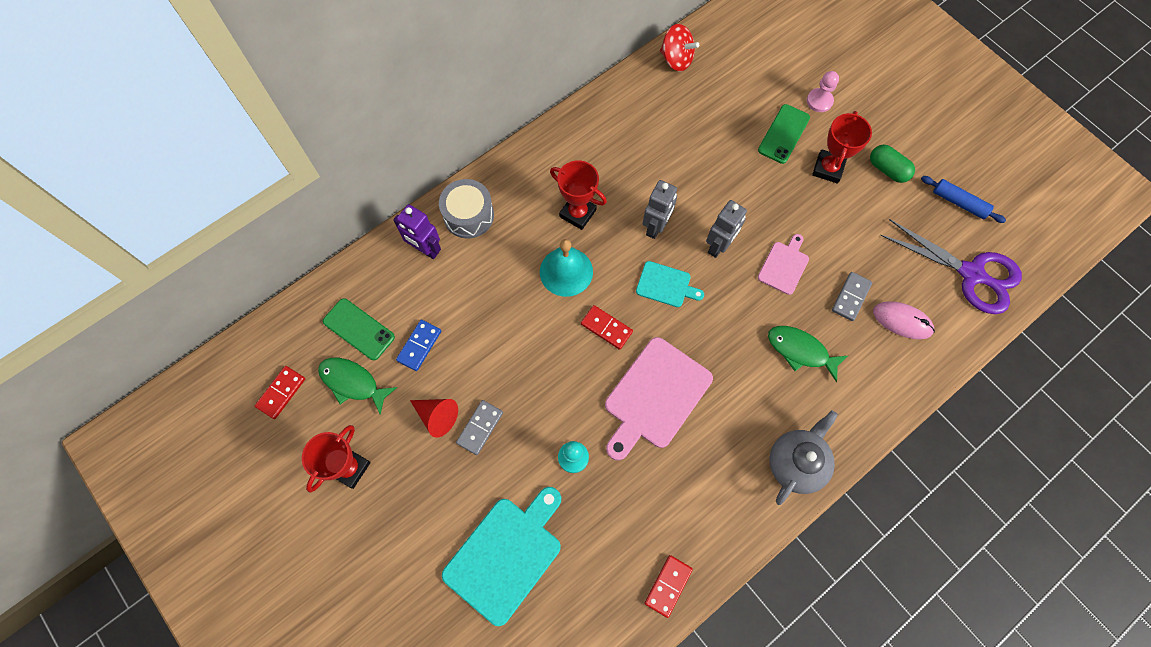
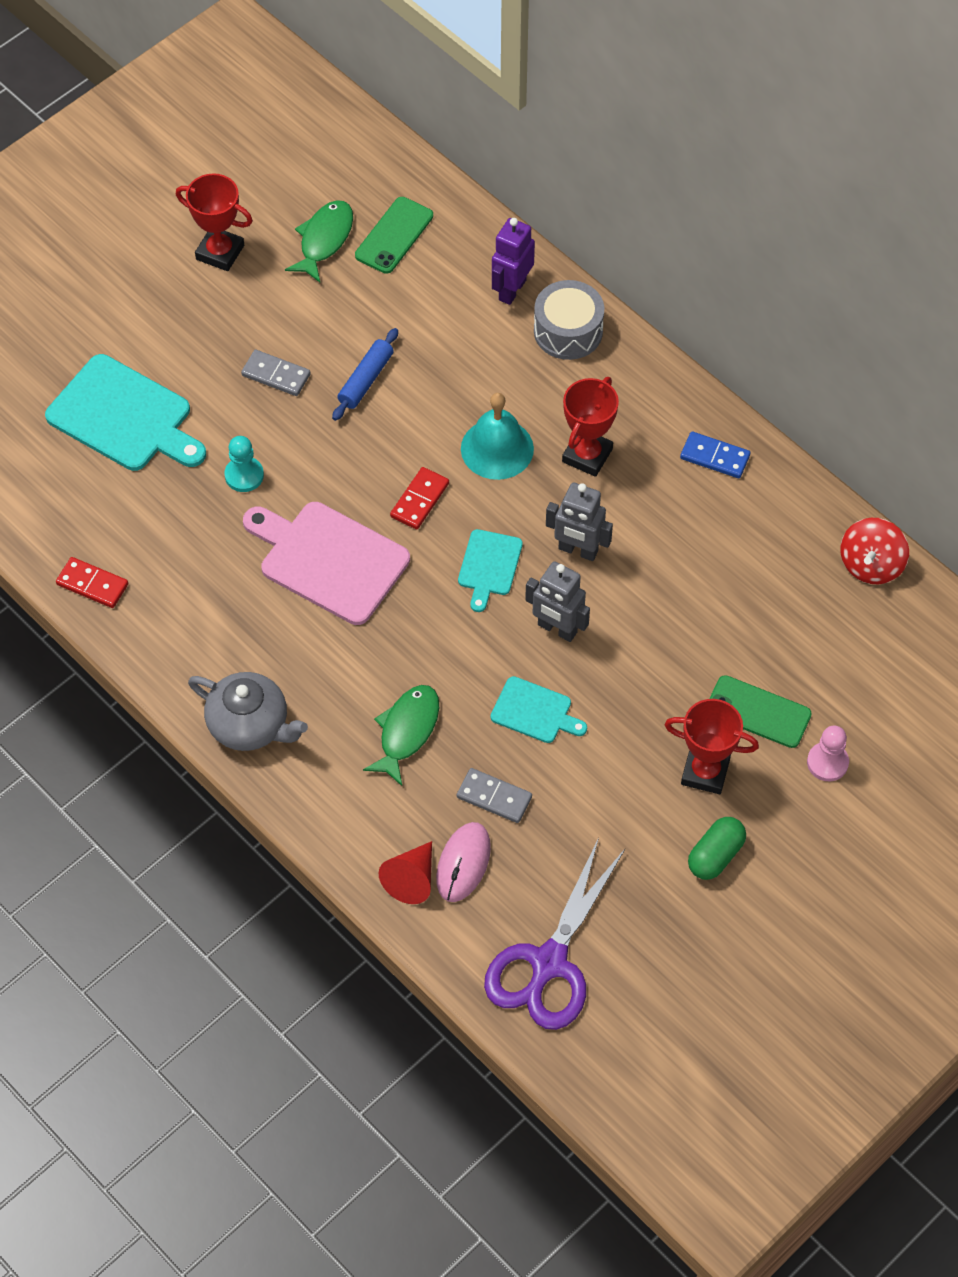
camera: 85 degrees right, 10 degrees down
(281, 393) = (307, 173): red domino -> none
(419, 346) = (377, 300): blue domino -> blue domino (715, 457)
(437, 416) = (287, 330): red cone -> red cone (411, 879)
(784, 266) = (535, 712): pink cutting board -> turquoise cutting board
(959, 203) = (670, 955): blue rolling pin -> blue rolling pin (366, 380)

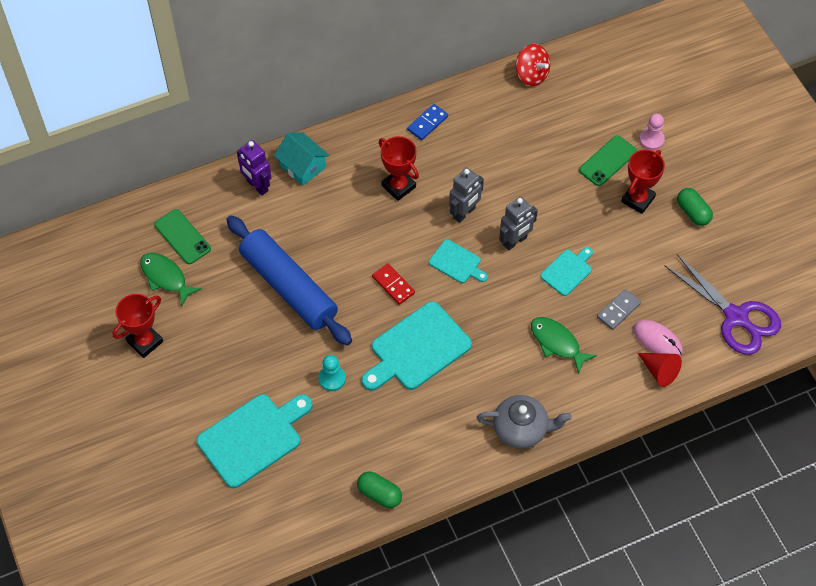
camera: 70 degrees left, 0 degrees up
(92, 584) = (379, 494): red domino -> green capsule
(250, 725) = (521, 429): grey teapot -> grey teapot turned 45 degrees clockwise
(276, 375) = (261, 337): grey domino -> none
(329, 560) = (417, 349): pink cutting board -> turquoise cutting board
(366, 380) = (289, 287): blue rolling pin -> blue rolling pin, size x2.23
(497, 448) = (373, 231): turquoise bell -> none
(568, 331) = (302, 166): grey drum -> turquoise house

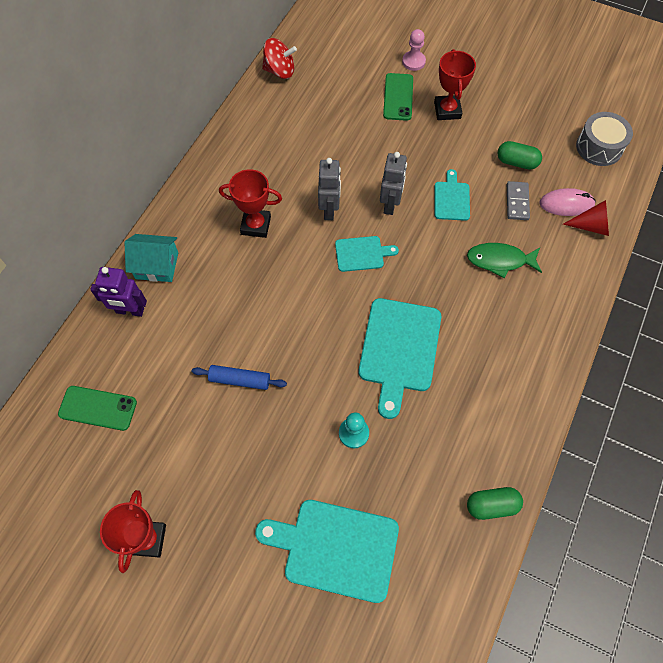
camera: 40 degrees left, 5 degrees up
(165, 277) = (114, 459): green fish -> none
(253, 438) = (335, 548): turquoise cutting board -> turquoise cutting board turned 90 degrees counterclockwise
(289, 287) = (240, 380): blue rolling pin -> blue rolling pin, size x0.45
(393, 285) = (328, 310): red domino -> none
(427, 123) = (232, 159): blue domino -> none
(521, 429) = (543, 352): grey teapot -> none
(693, 212) = (494, 94): green capsule -> green capsule (516, 162)
(736, 317) = (599, 147): purple scissors -> grey drum

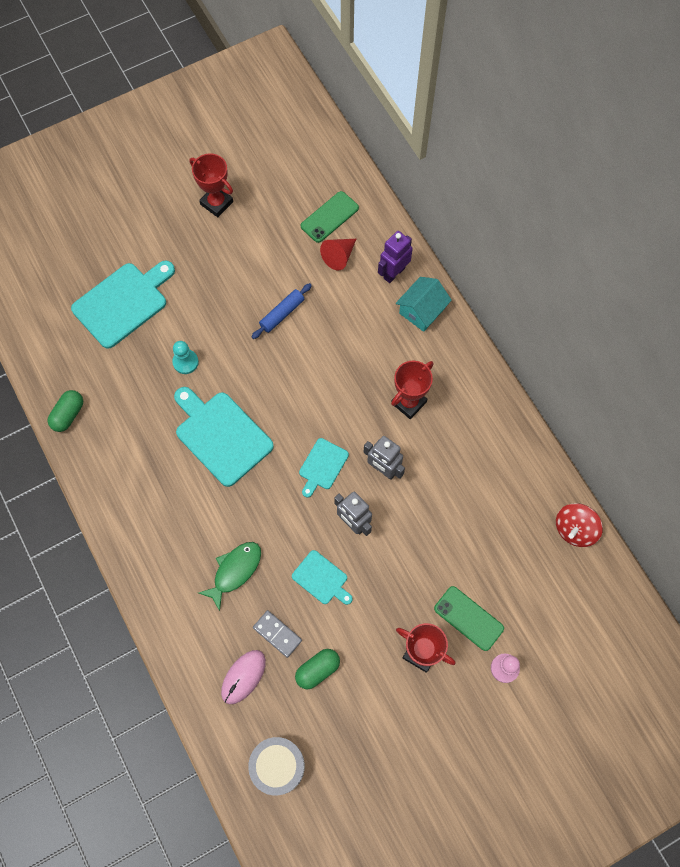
camera: 125 degrees right, 5 degrees up
(591, 226) = (207, 679): red cone -> red cone (339, 256)

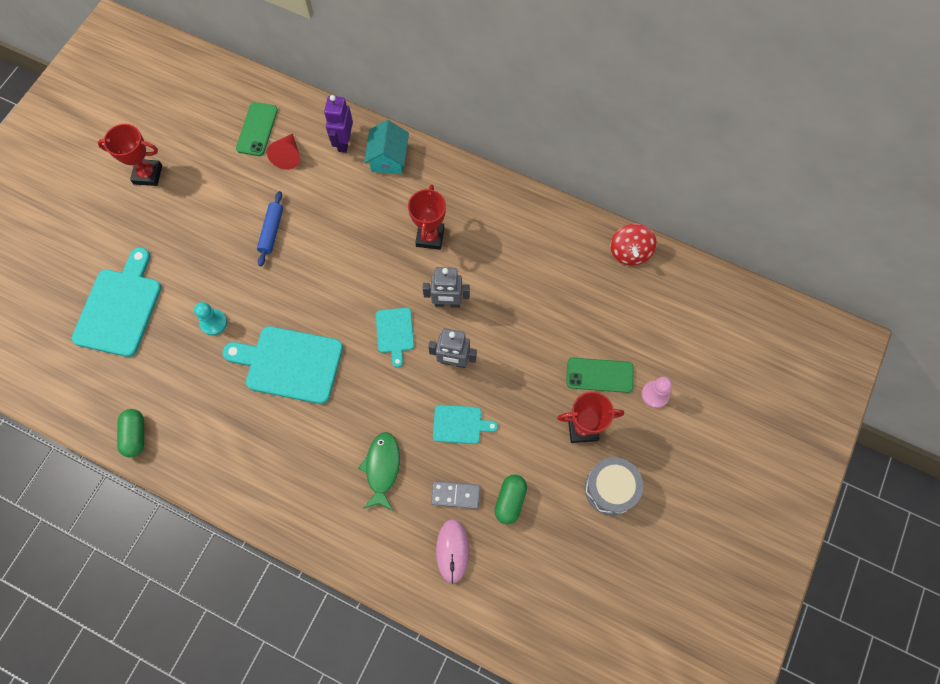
camera: 35 degrees left, 0 degrees up
(277, 766) = (534, 603): grey drum -> grey drum (610, 488)

